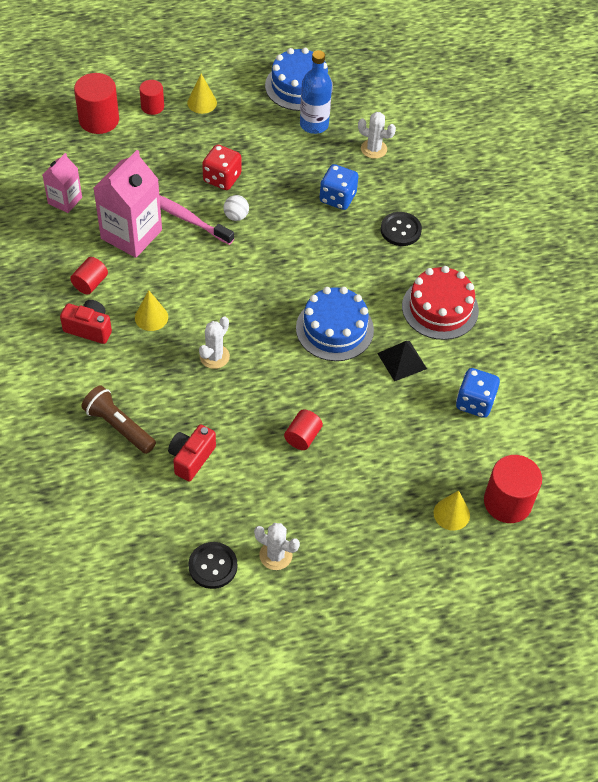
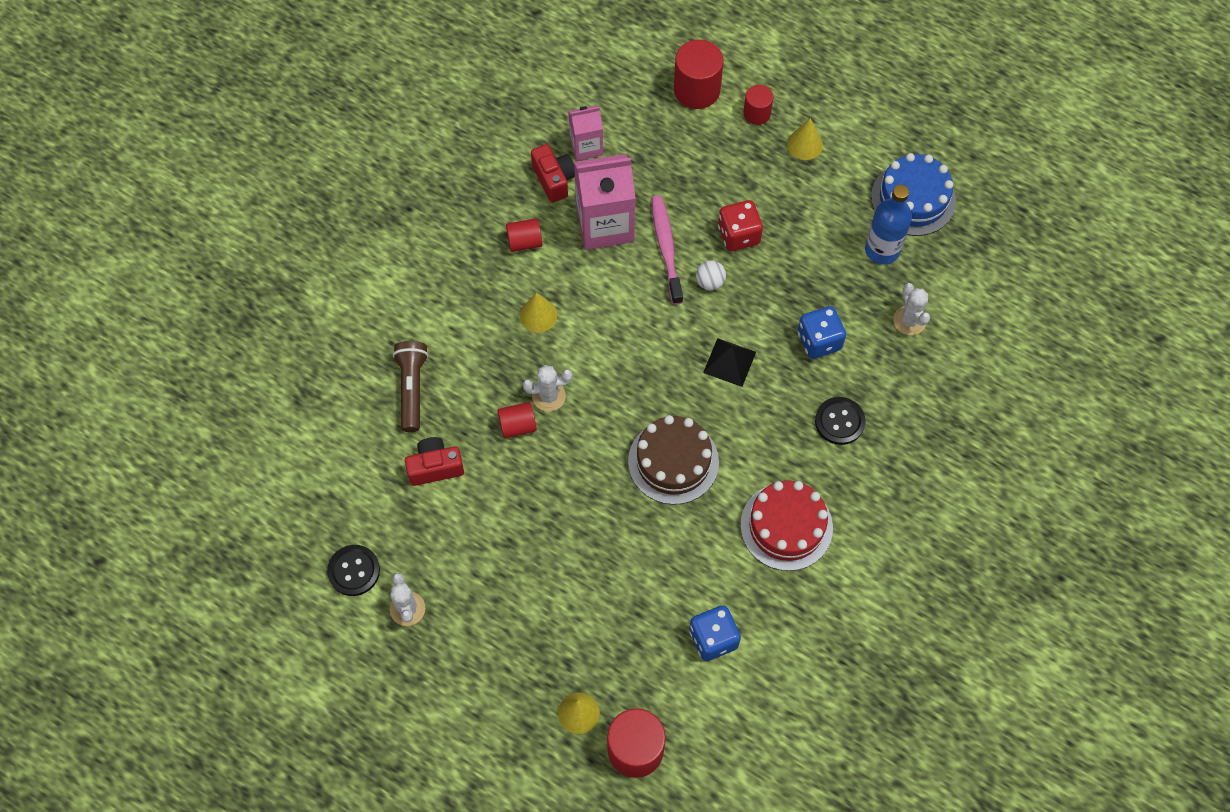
camera: 50 degrees right, 10 degrees up
(89, 328) = (481, 282): red camera -> red camera (554, 179)
(302, 437) = (538, 531): red cylinder -> red cylinder (517, 425)
(334, 329) = (673, 461): blue cake -> brown cake
(402, 361) = (696, 543): black pyramid -> black pyramid (729, 362)

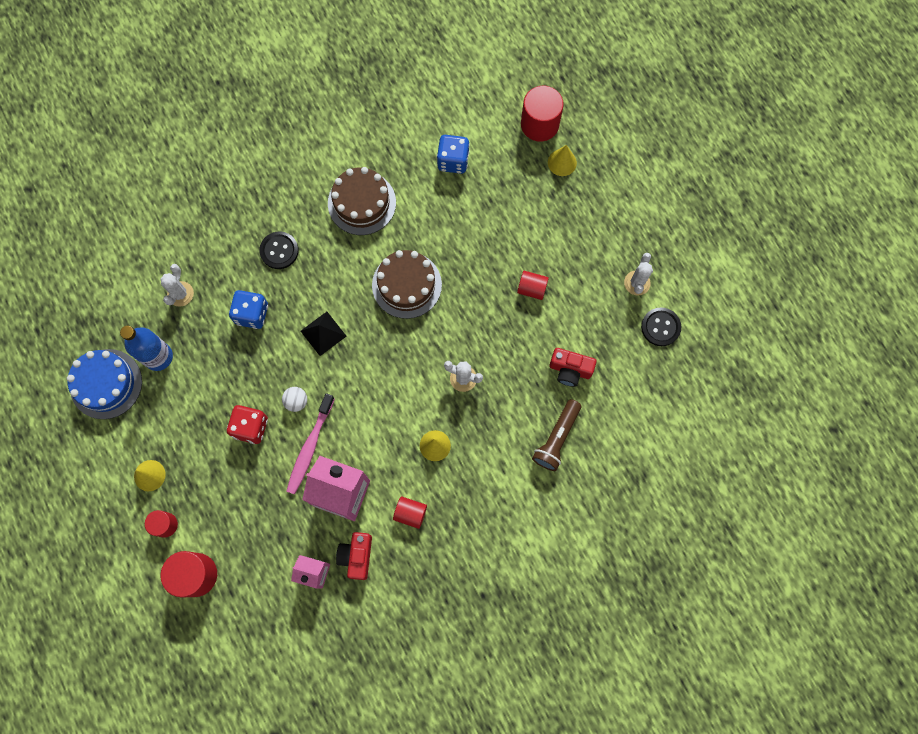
camera: 150 degrees left, 10 degrees up
(517, 425) = (497, 369): red cylinder -> red cylinder (532, 289)
(786, 526) = (362, 203): red cake -> brown cake

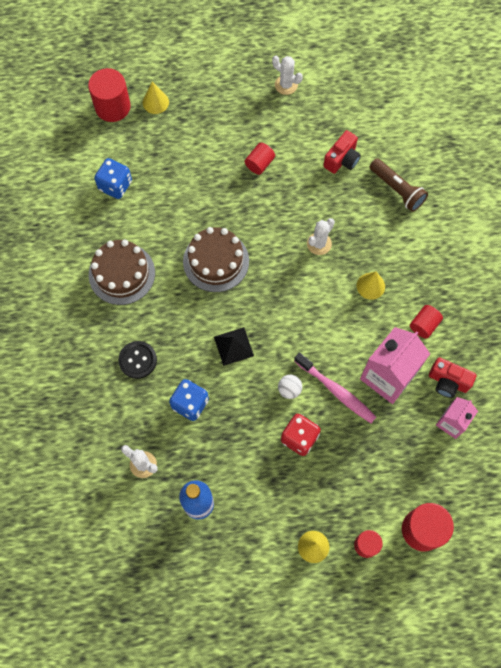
camera: 70 degrees left, 5 degrees down
(106, 384) = (207, 563): blue cake -> none
(660, 327) = (330, 81): black button -> none

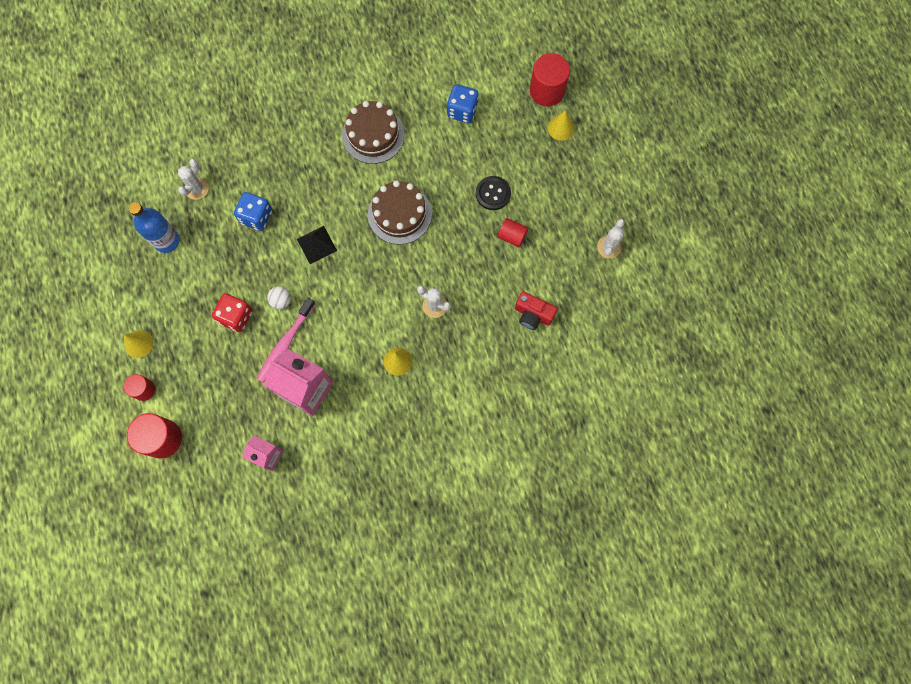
camera: 80 degrees right, 5 degrees up
(137, 360) = (291, 165): black button -> black button (493, 193)
(397, 189) = (509, 374): brown flashlight -> none
(424, 325) = (364, 418): red cylinder -> none
(448, 382) = (308, 447): red camera -> none

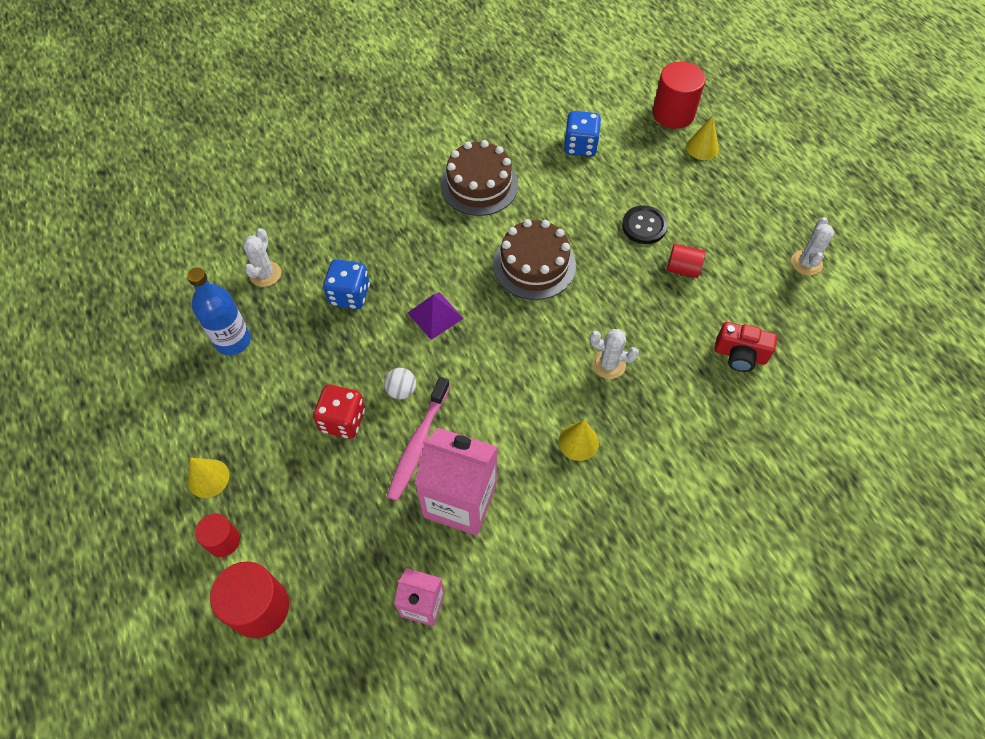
camera: 10 degrees left, 15 degrees down
(317, 244) = (435, 315): black pyramid -> purple pyramid

